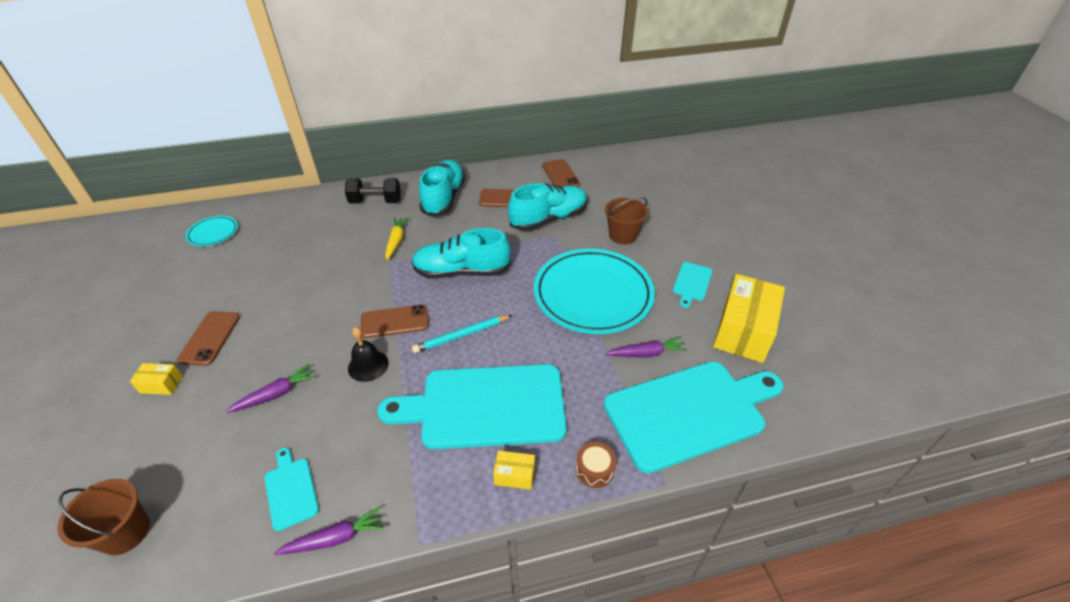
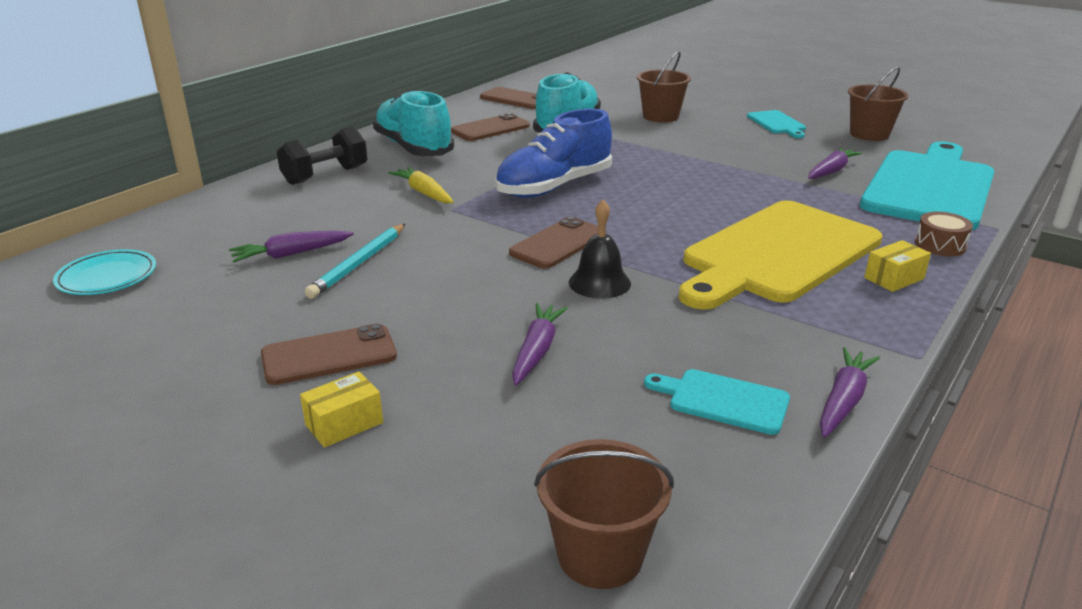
camera: 40 degrees left, 15 degrees down
(210, 338) = (329, 355): brown phone -> brown phone turned 75 degrees counterclockwise
(286, 257) = (291, 254): none -> purple carrot
(461, 335) = (652, 224): turquoise pencil -> turquoise pencil (359, 263)
(462, 272) = (554, 187): turquoise shoe -> blue shoe
(485, 406) = (777, 254): turquoise cutting board -> yellow cutting board
(593, 294) = (714, 156): turquoise plate -> none
(743, 331) = (869, 134): yellow box -> brown bucket

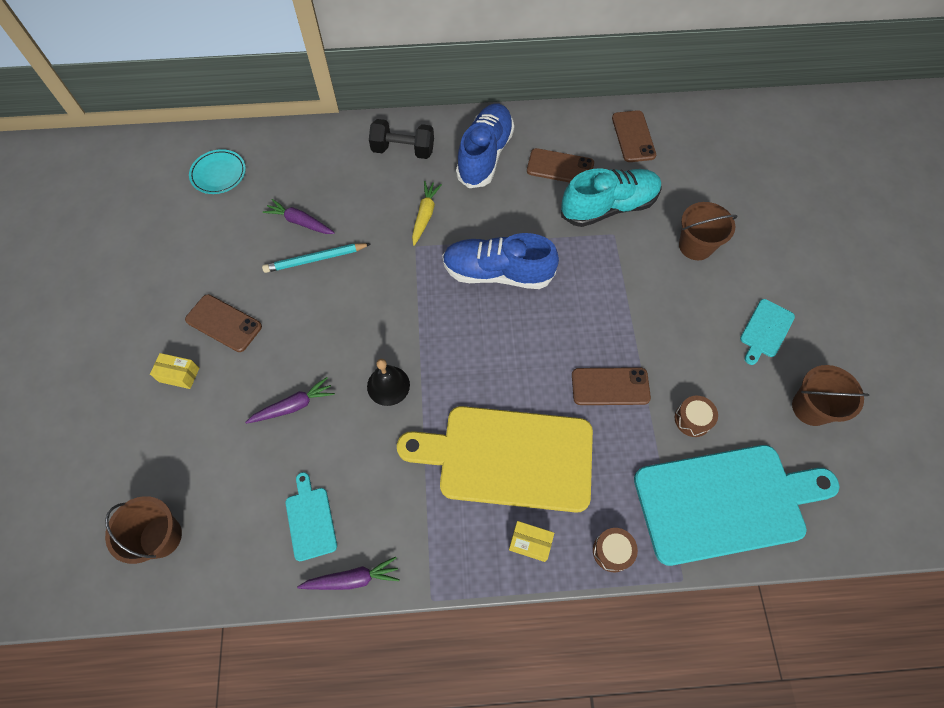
camera: 50 degrees right, 35 degrees up
(413, 148) = (485, 155): turquoise shoe -> blue shoe
(558, 244) = (418, 332): brown phone -> brown phone (610, 386)
(831, 171) = (692, 419): purple carrot -> brown drum

